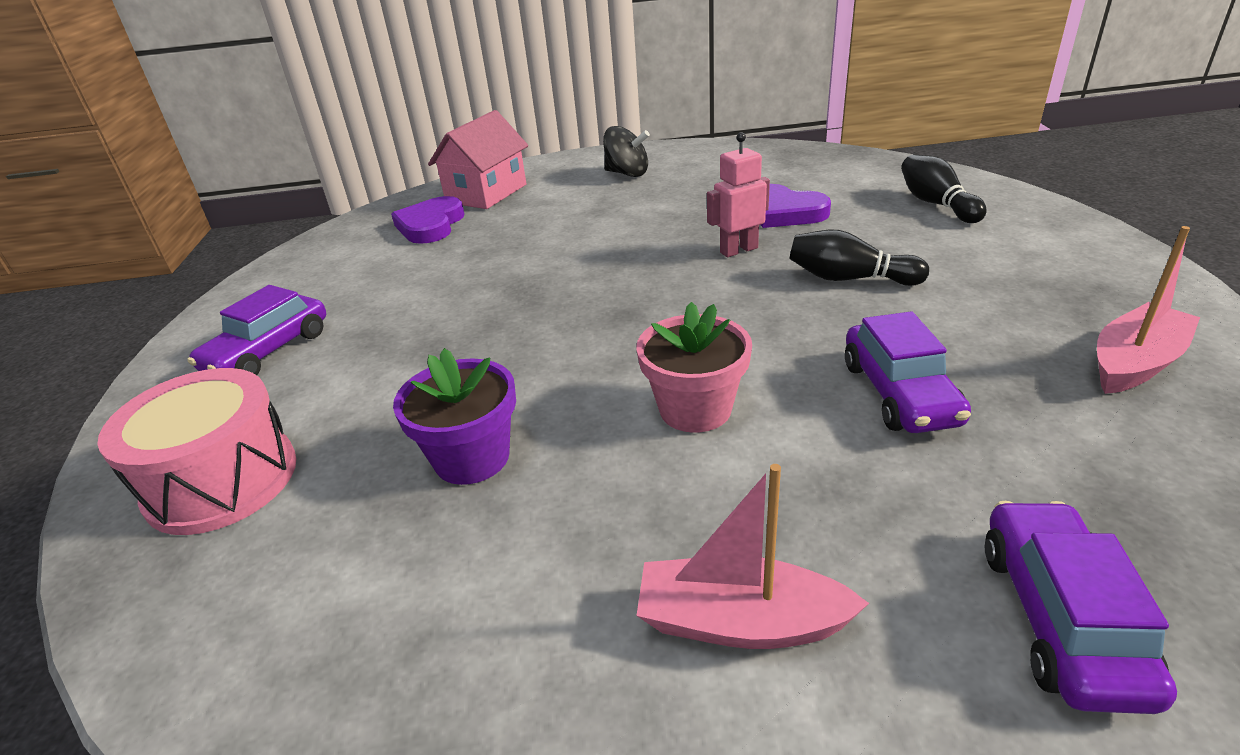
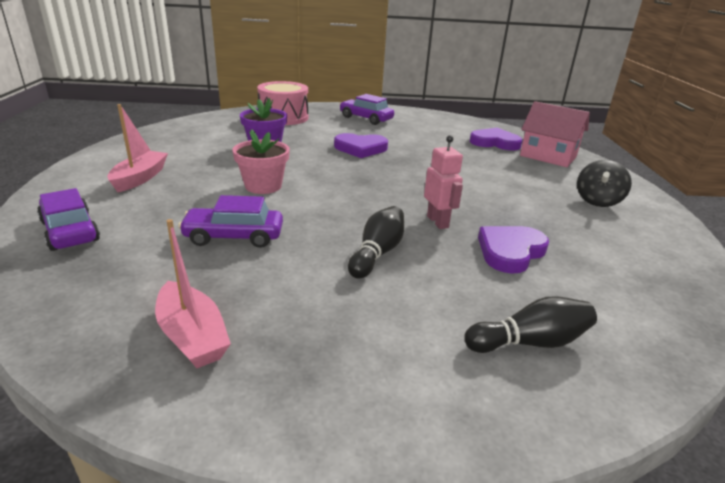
camera: 90 degrees right, 5 degrees down
(470, 334) = (360, 148): none -> purple heart
(1059, 618) = (70, 231): purple car -> purple car turned 135 degrees counterclockwise

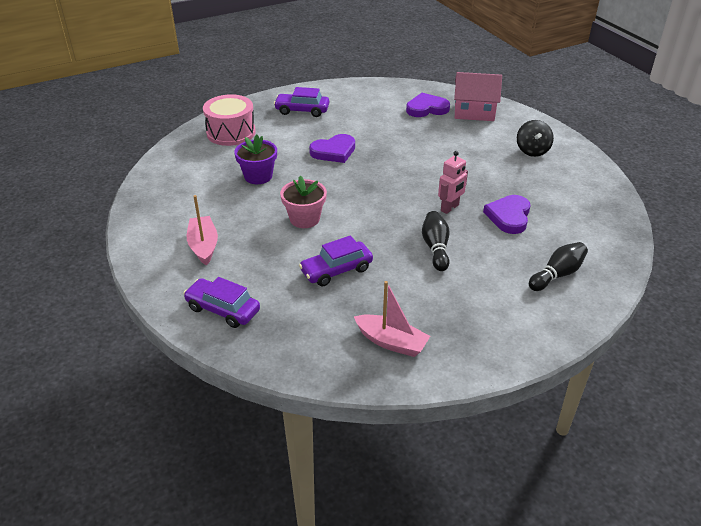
camera: 25 degrees left, 10 degrees up
(438, 222) = (450, 208): pink robot -> pink robot turned 90 degrees clockwise

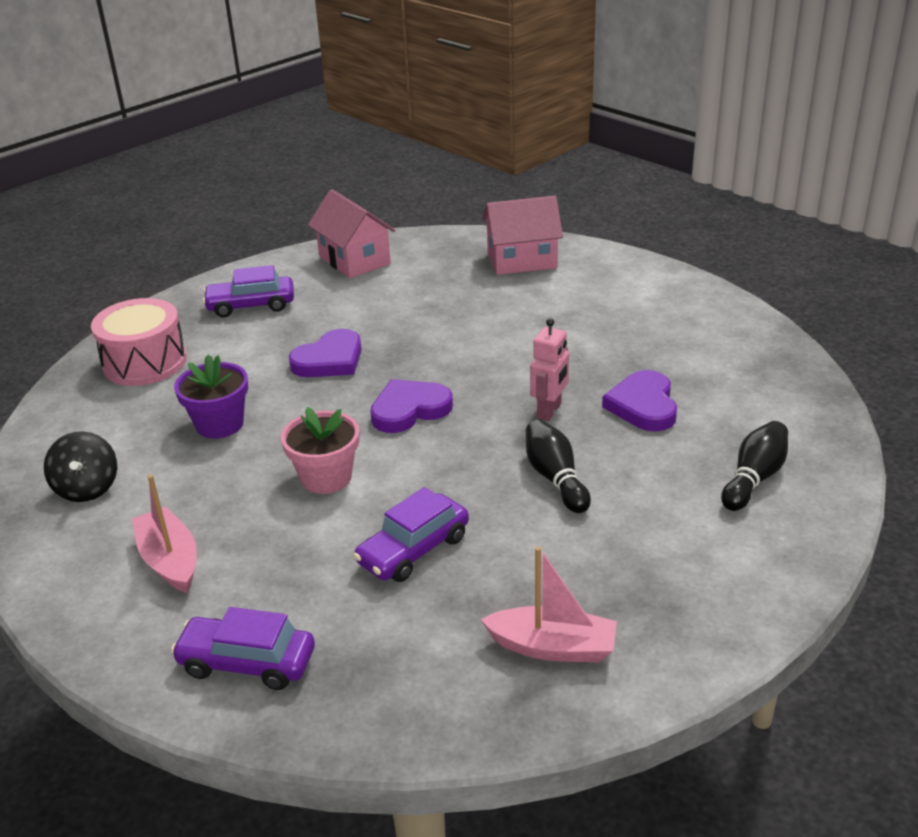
camera: 15 degrees left, 5 degrees down
(372, 94) = (354, 260): none -> pink house
(426, 108) = (447, 267): purple heart -> purple heart (409, 410)
(532, 150) = (632, 301): black spinning top -> black spinning top (87, 488)

